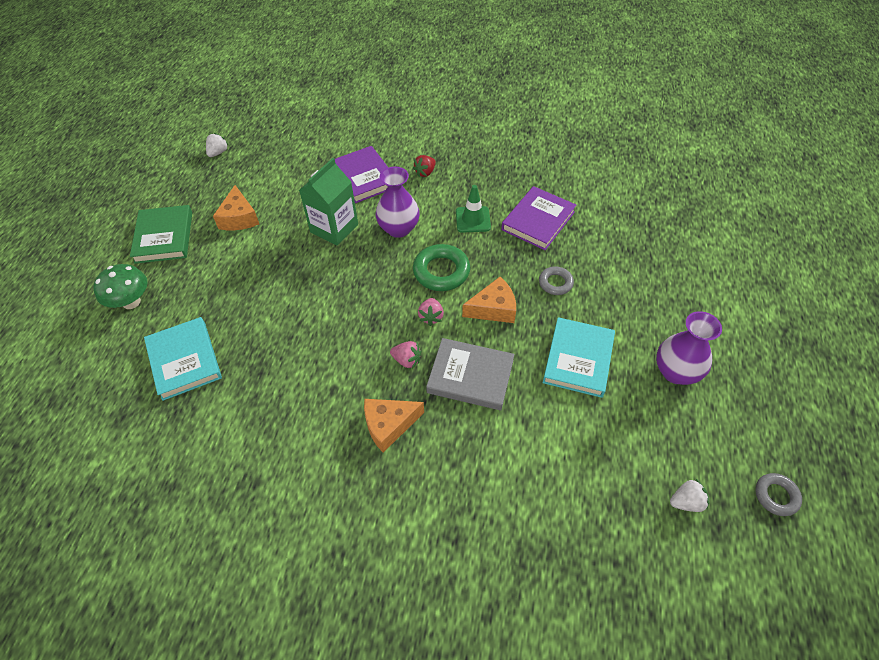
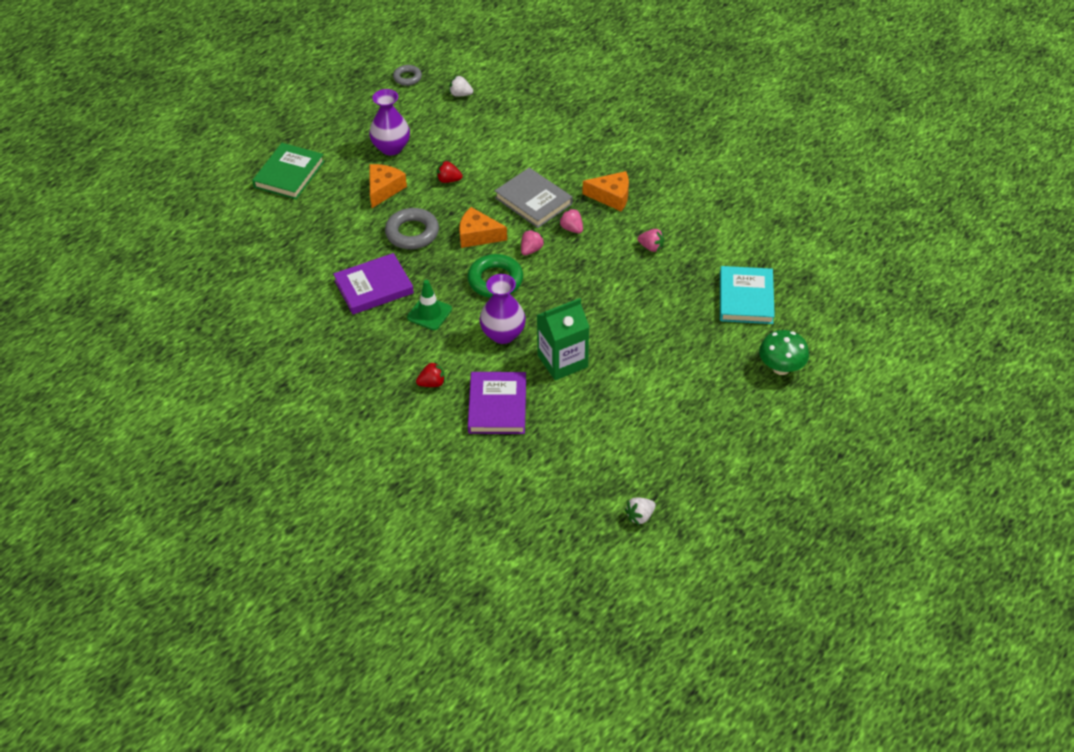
camera: 150 degrees left, 5 degrees down
(164, 237) = (734, 425): green book -> green book (289, 174)
(239, 218) = (650, 414): orange cheese -> orange cheese (384, 189)
(310, 377) = (651, 247): none -> pink strawberry
(555, 283) = (412, 233): grey ring -> grey ring, size x1.68
(578, 359) = (448, 180): turquoise book -> red strawberry

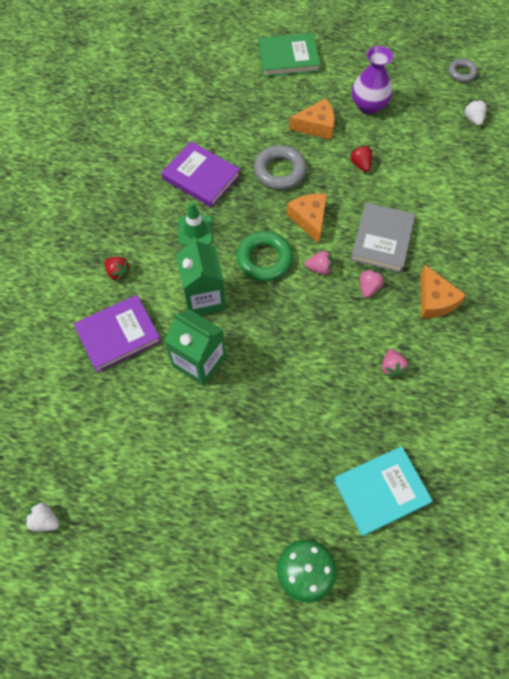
camera: 60 degrees right, 15 degrees up
(503, 334) = (204, 297): purple vase -> green carton

